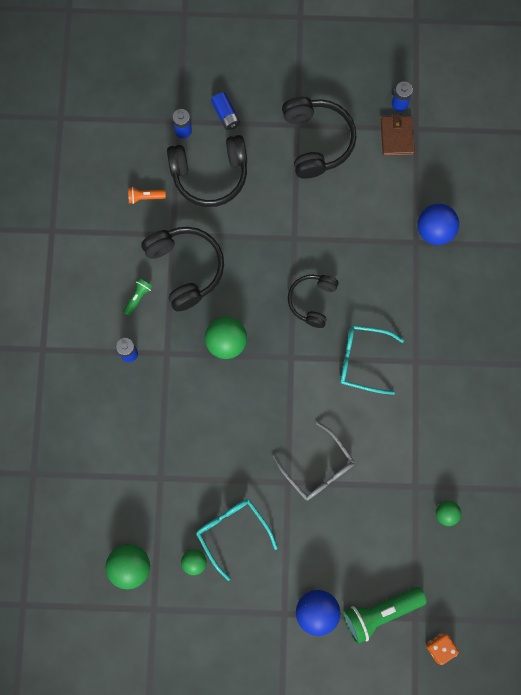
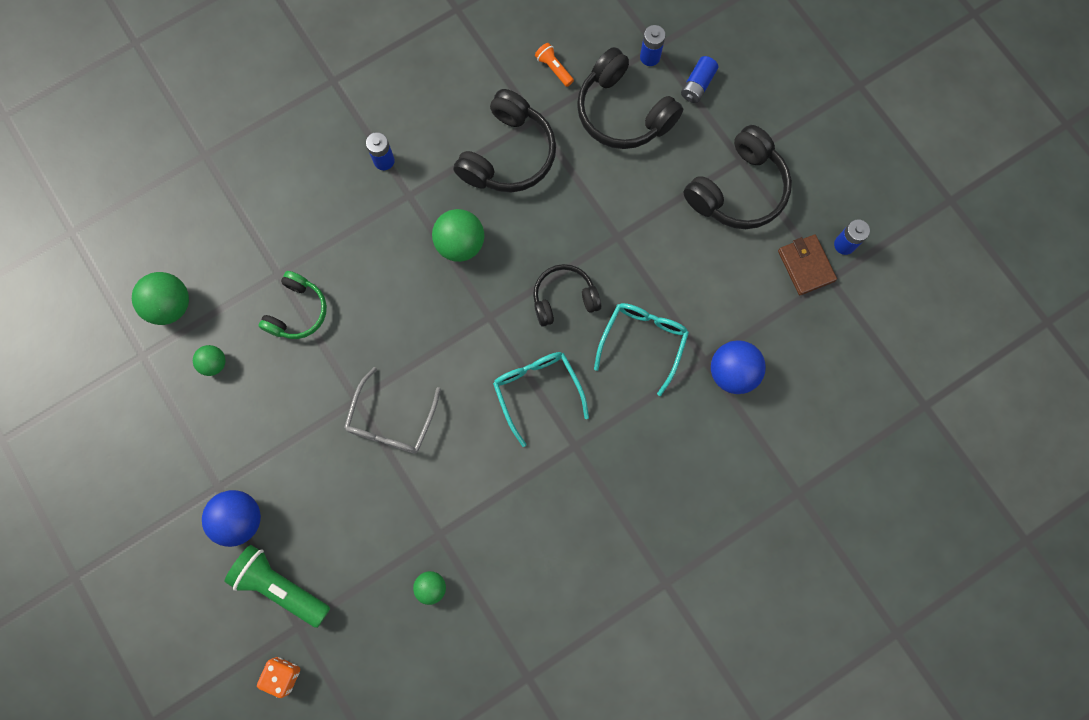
camera: 55 degrees right, 0 degrees up
(138, 298) = (446, 131): green flashlight -> none
(197, 482) = (297, 311): none -> green headphones
(233, 532) = (268, 381): turquoise glasses -> turquoise glasses (643, 342)
(397, 137) = (806, 266): brown wallet -> brown wallet turned 75 degrees counterclockwise

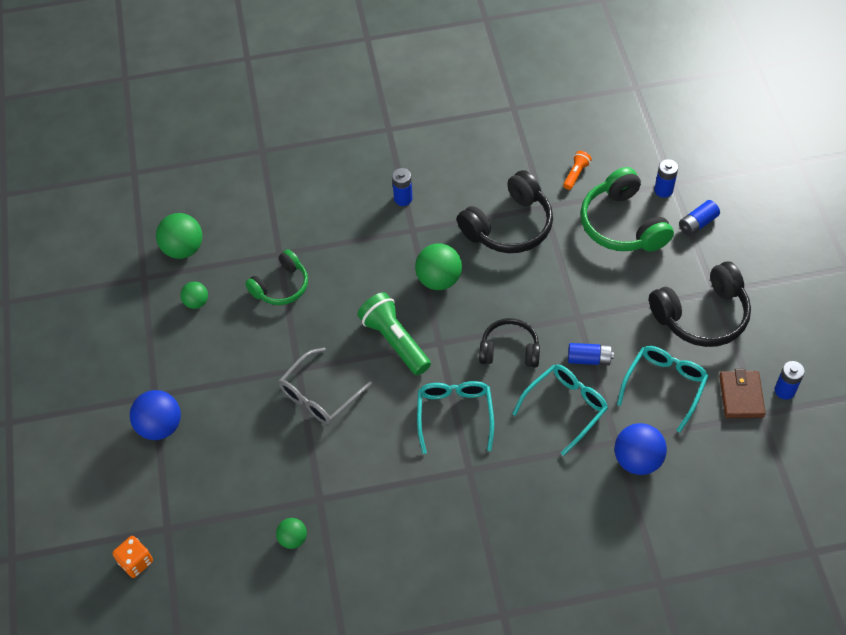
camera: 25 degrees right, 20 degrees down
(281, 586) = (168, 490): green flashlight -> green flashlight (395, 341)
(554, 68) = (576, 174): orange flashlight -> orange flashlight turned 45 degrees clockwise
(623, 112) = (622, 224): black headphones -> green headphones
(646, 279) = (589, 359): none -> blue battery
(729, 283) = (664, 386): none -> turquoise glasses

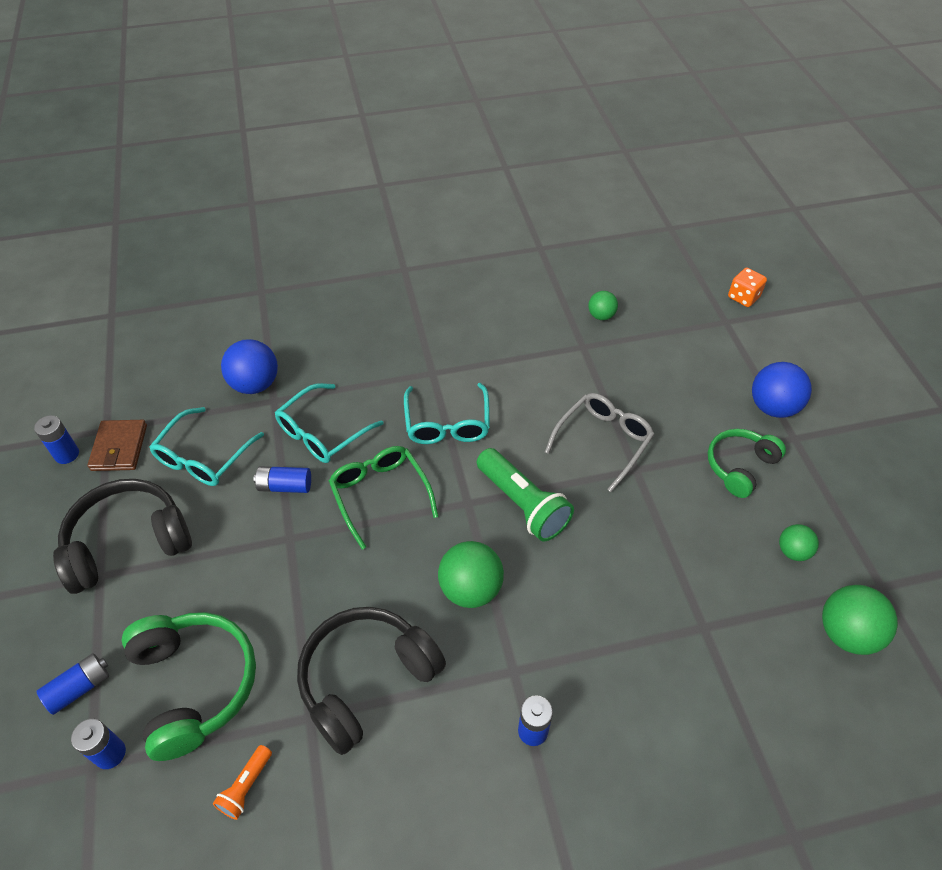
camera: 175 degrees right, 5 degrees down
(281, 286) = (686, 576): green headphones -> green headphones (740, 466)
(509, 350) = (380, 495): black headphones -> green glasses

